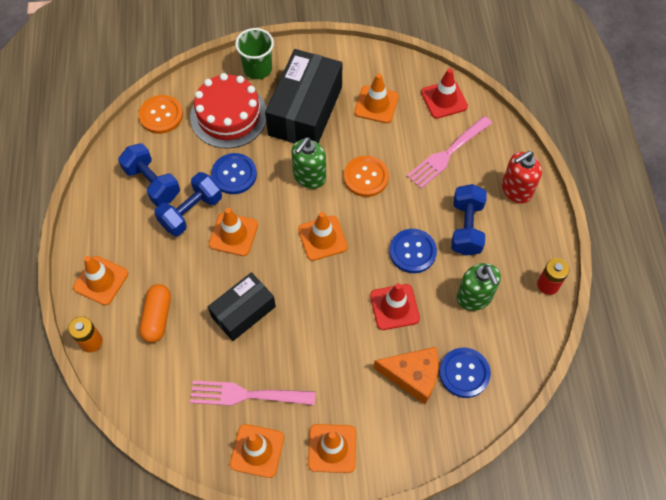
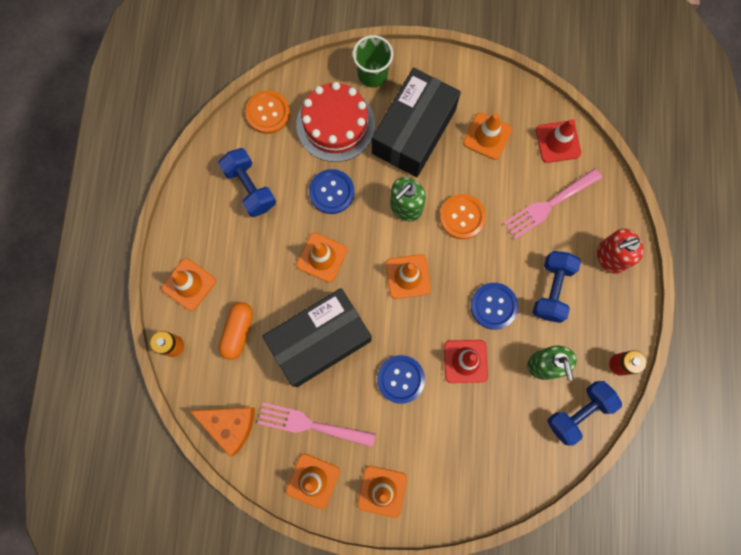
camera: 10 degrees right, 15 degrees up
(191, 212) = (284, 226): blue dumbbell -> blue dumbbell (578, 412)
(243, 311) = (320, 340): black box -> black box, size x1.63
(413, 376) = (470, 434): orange cheese -> orange cheese (230, 425)
(464, 373) = (519, 440): blue button -> blue button (400, 379)

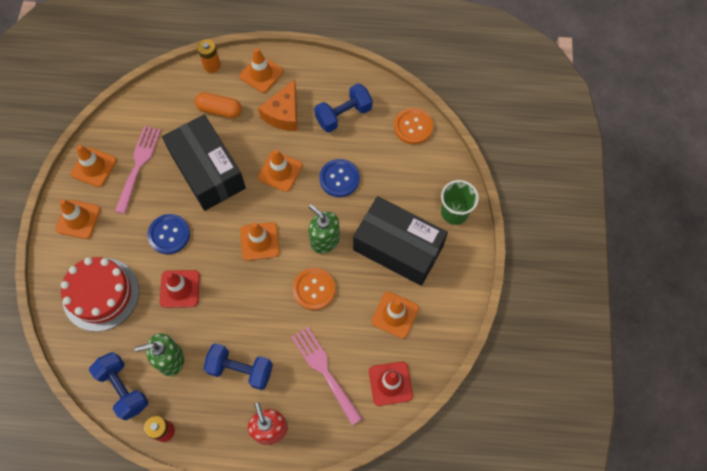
camera: 90 degrees right, 10 degrees down
(230, 425) = (145, 107): orange cheese -> orange cheese (283, 114)
(335, 124) = (403, 181): red cake -> red cake (101, 294)
(493, 306) = (228, 315): blue button -> none

